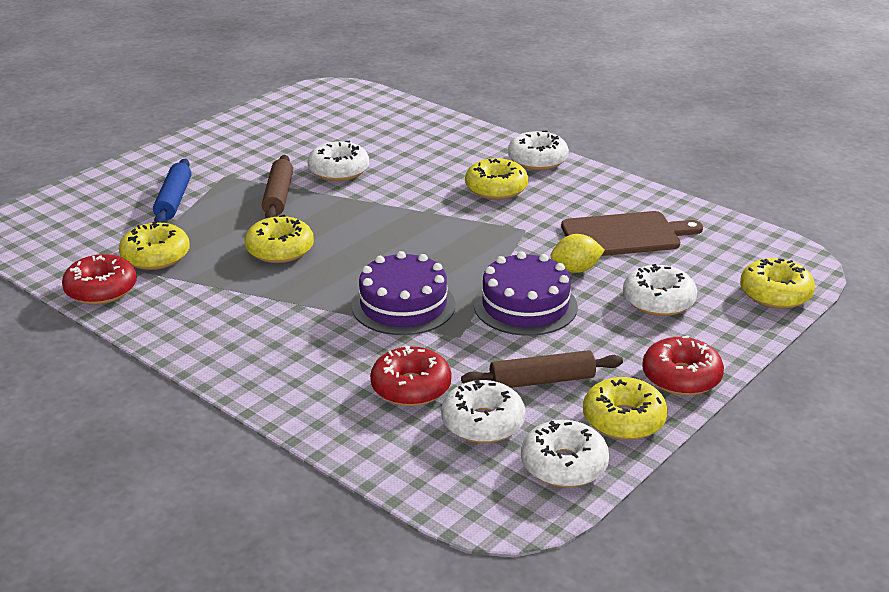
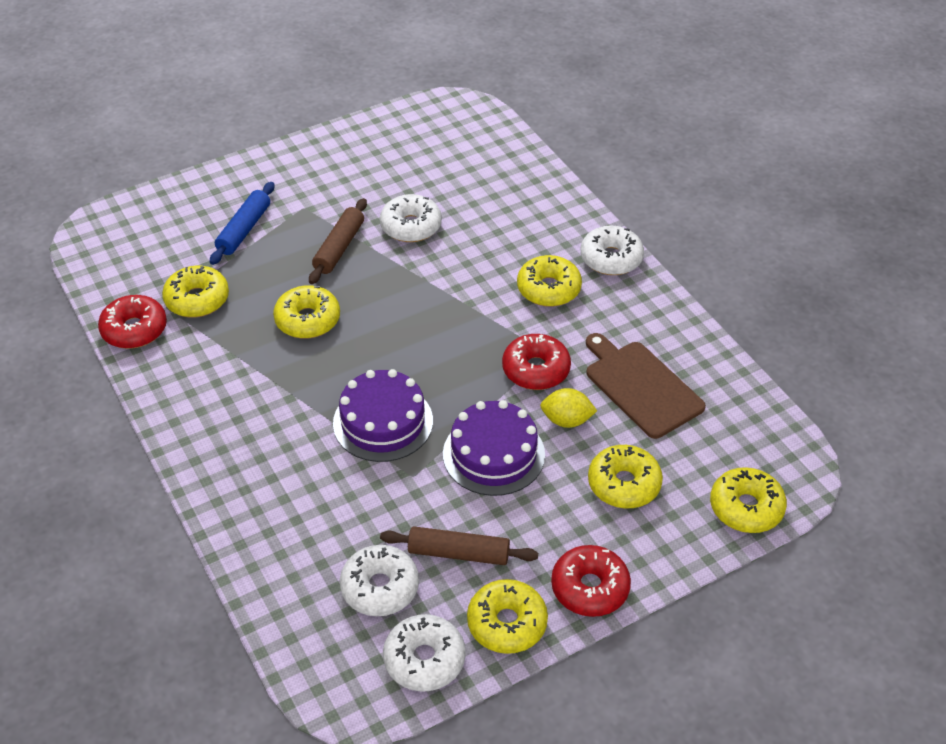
camera: 20 degrees right, 15 degrees up
(411, 387) = (339, 526): red donut -> red donut (536, 370)
(625, 235) = (641, 386): brown cutting board -> brown cutting board turned 135 degrees counterclockwise
(658, 301) = (624, 484): white donut -> yellow donut

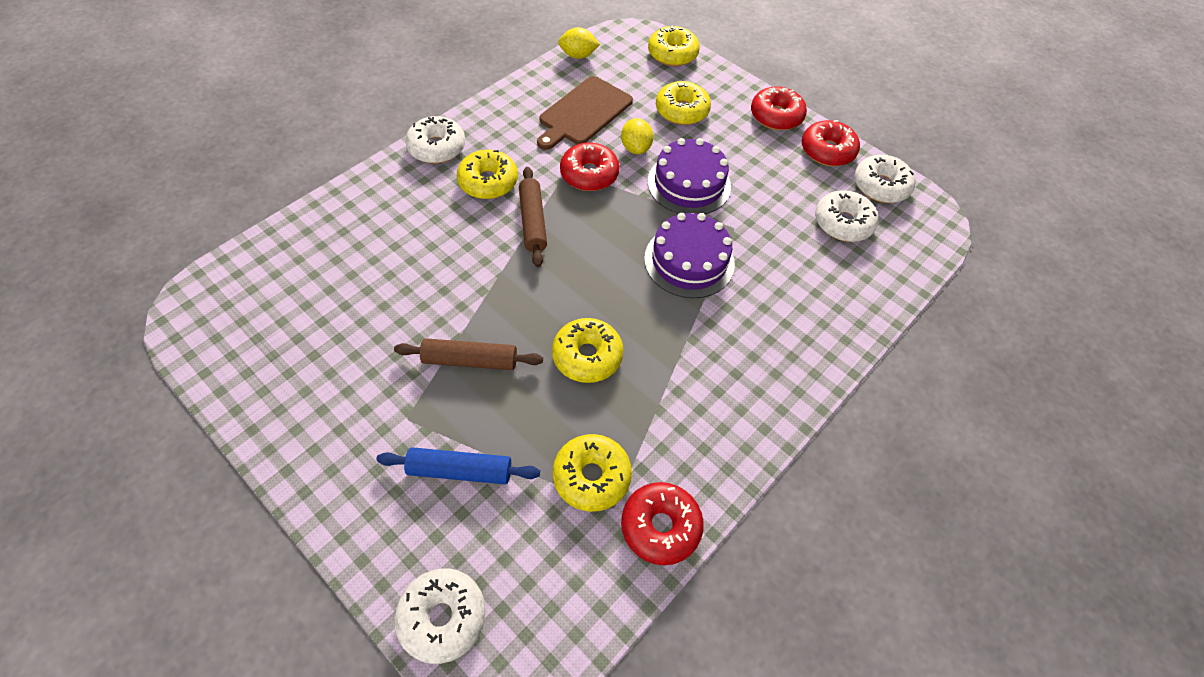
camera: 110 degrees left, 10 degrees up
(411, 226) = (421, 304): white donut -> white donut (443, 617)
(458, 553) = (788, 186): brown rolling pin -> brown rolling pin (533, 222)
(507, 623) = (827, 151): yellow donut -> red donut
(755, 404) = (578, 56): none -> yellow lemon

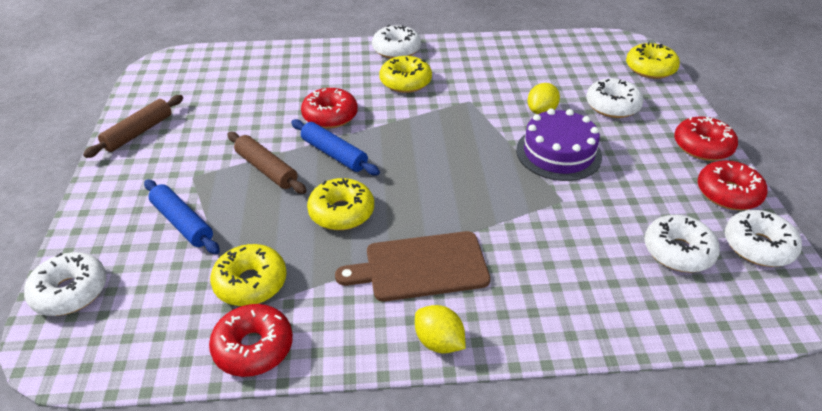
camera: 45 degrees right, 15 degrees down
(513, 302) = (334, 154): none -> blue rolling pin
(533, 222) = (406, 117): brown rolling pin -> brown rolling pin (138, 132)
(578, 56) = (565, 40): yellow lemon -> yellow lemon (439, 342)
(583, 113) = (526, 74): brown cutting board -> brown cutting board (421, 267)
(589, 174) = (483, 110): red donut -> red donut (330, 116)
(681, 111) = (612, 106): yellow donut -> white donut
(689, 261) = (494, 200): purple cake -> none

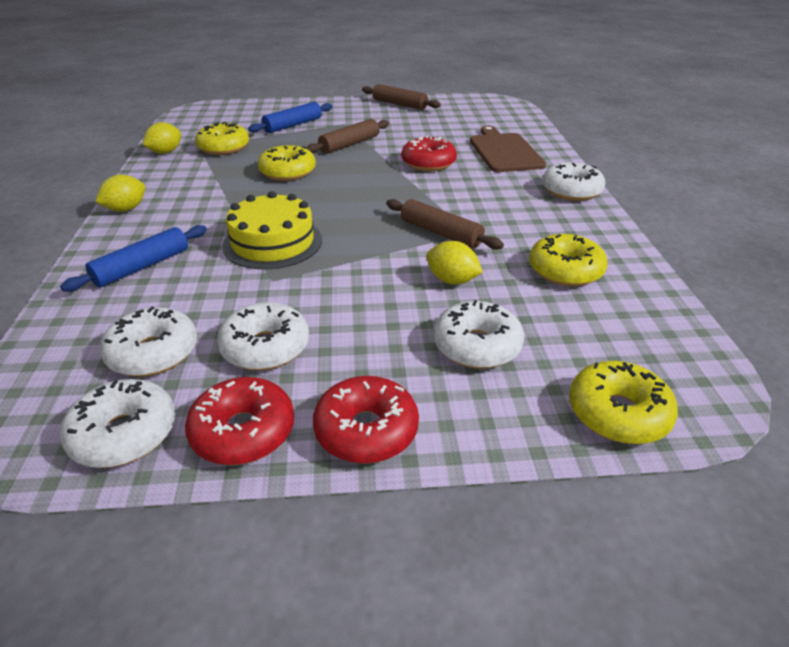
camera: 90 degrees right, 5 degrees down
(70, 292) = (241, 107): white donut -> white donut (265, 347)
(253, 347) = (165, 152): red donut -> yellow lemon
(334, 154) = (368, 167): blue rolling pin -> blue rolling pin (142, 267)
(405, 82) = (500, 196): yellow donut -> yellow donut (565, 270)
(421, 267) = (208, 203): brown cutting board -> brown cutting board (504, 151)
(473, 114) = (441, 233): none -> brown rolling pin
(501, 206) = (272, 242): none -> yellow cake
(558, 153) = (360, 285): purple cake -> none

